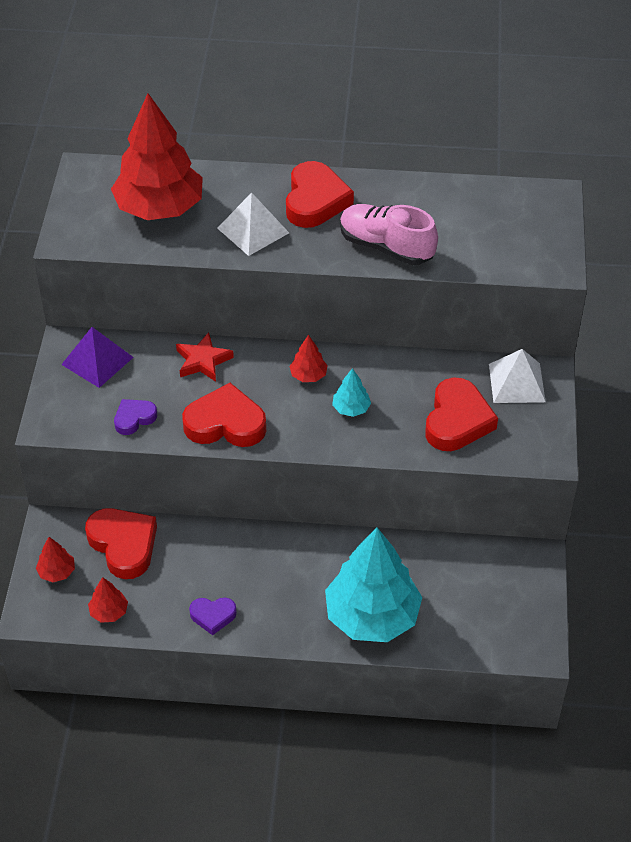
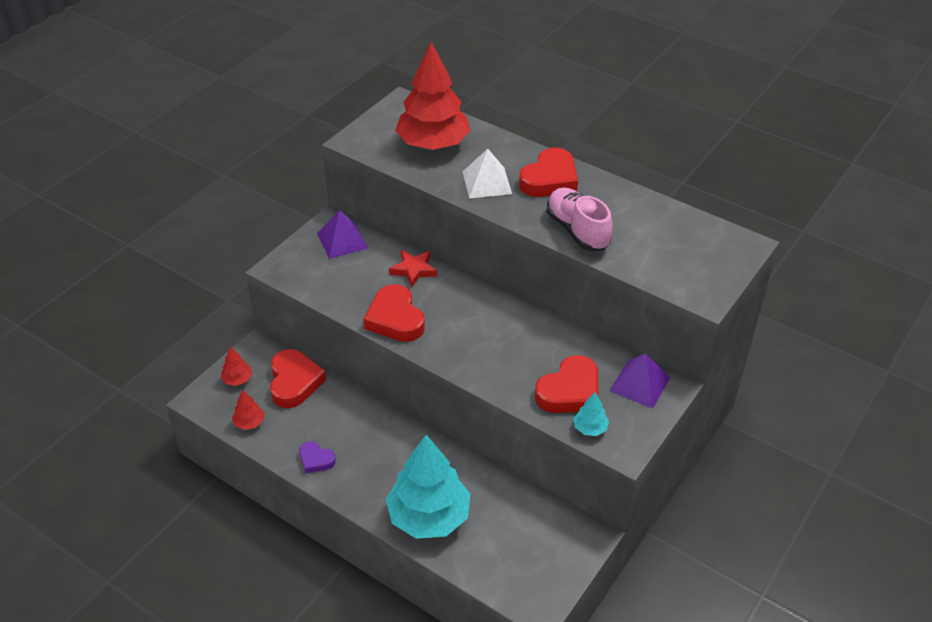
camera: 30 degrees right, 5 degrees down
(134, 418) = (335, 289): purple heart -> none
(225, 423) = (395, 319): red heart -> red heart turned 150 degrees counterclockwise
(308, 375) = (481, 311): red tree -> none
(351, 408) = (494, 347): turquoise tree -> turquoise tree (590, 428)
(517, 382) = (640, 384): white pyramid -> purple pyramid

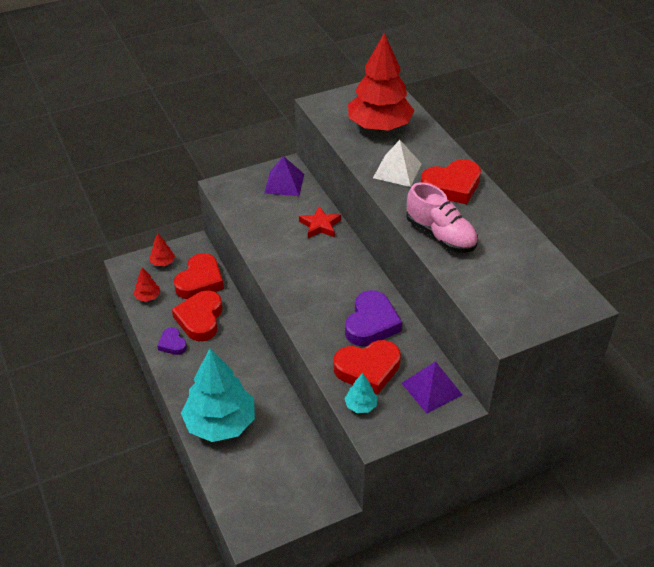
camera: 30 degrees right, 0 degrees up
(395, 319) = (277, 257): red heart -> red heart (200, 319)
(539, 346) = (371, 323): none -> purple heart
(577, 230) = (440, 235): pink shoe -> pink shoe turned 135 degrees clockwise

